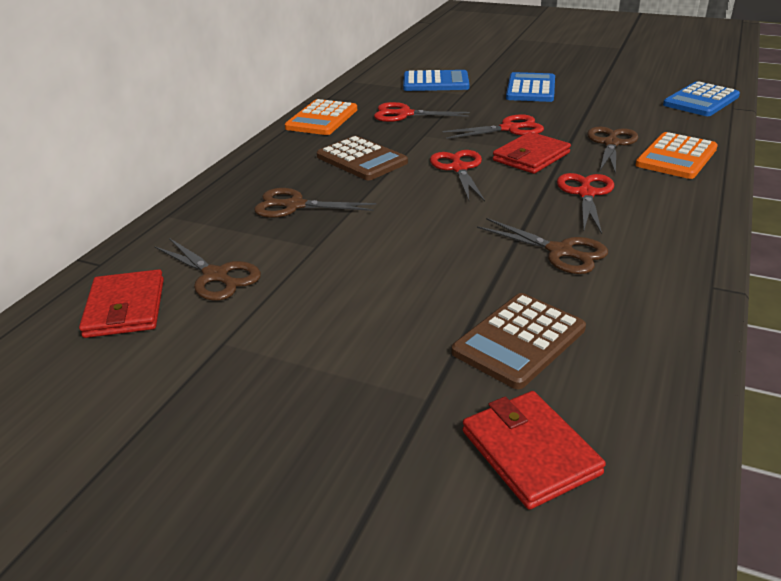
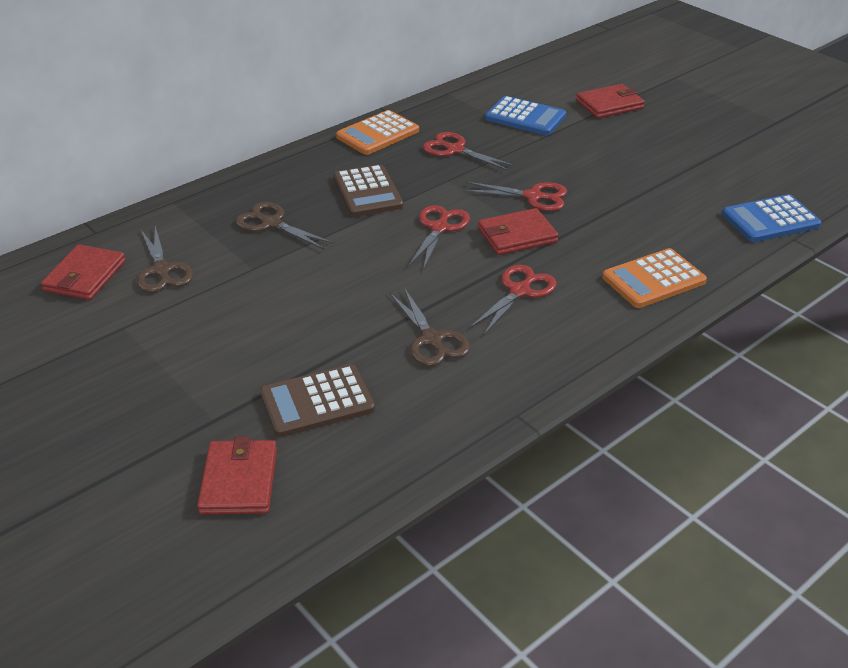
camera: 25 degrees right, 5 degrees up
(491, 62) = (609, 104): none -> red wallet
(530, 89) = (610, 152): blue calculator -> none
(611, 144) = (609, 244): brown scissors -> none

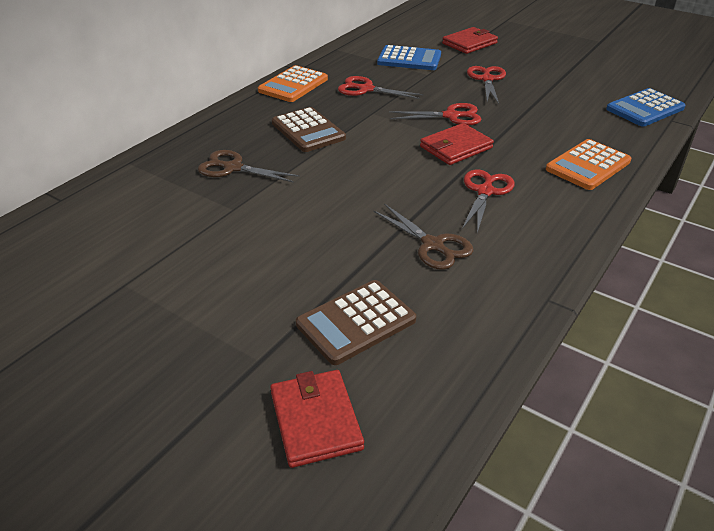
camera: 15 degrees left, 0 degrees up
(85, 276) = (64, 242): red wallet -> none
(162, 270) = (143, 224): brown scissors -> none
(439, 228) = (386, 151): red scissors -> red scissors (487, 79)

